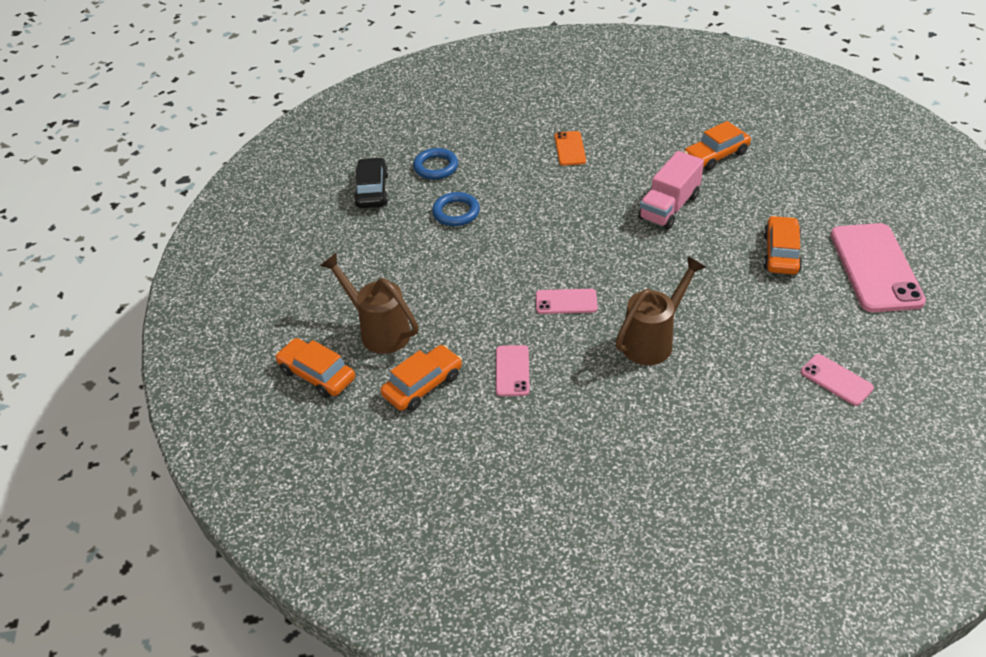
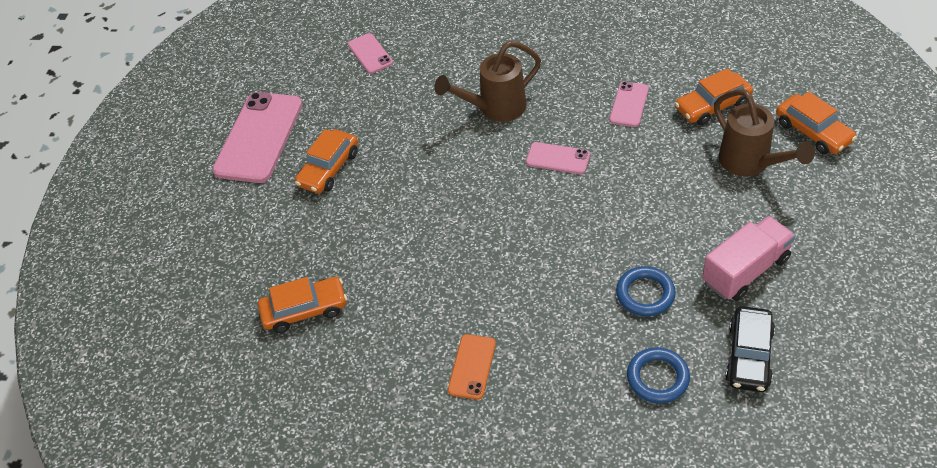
camera: 160 degrees left, 5 degrees up
(669, 207) = (402, 247): pink truck -> pink truck (745, 270)

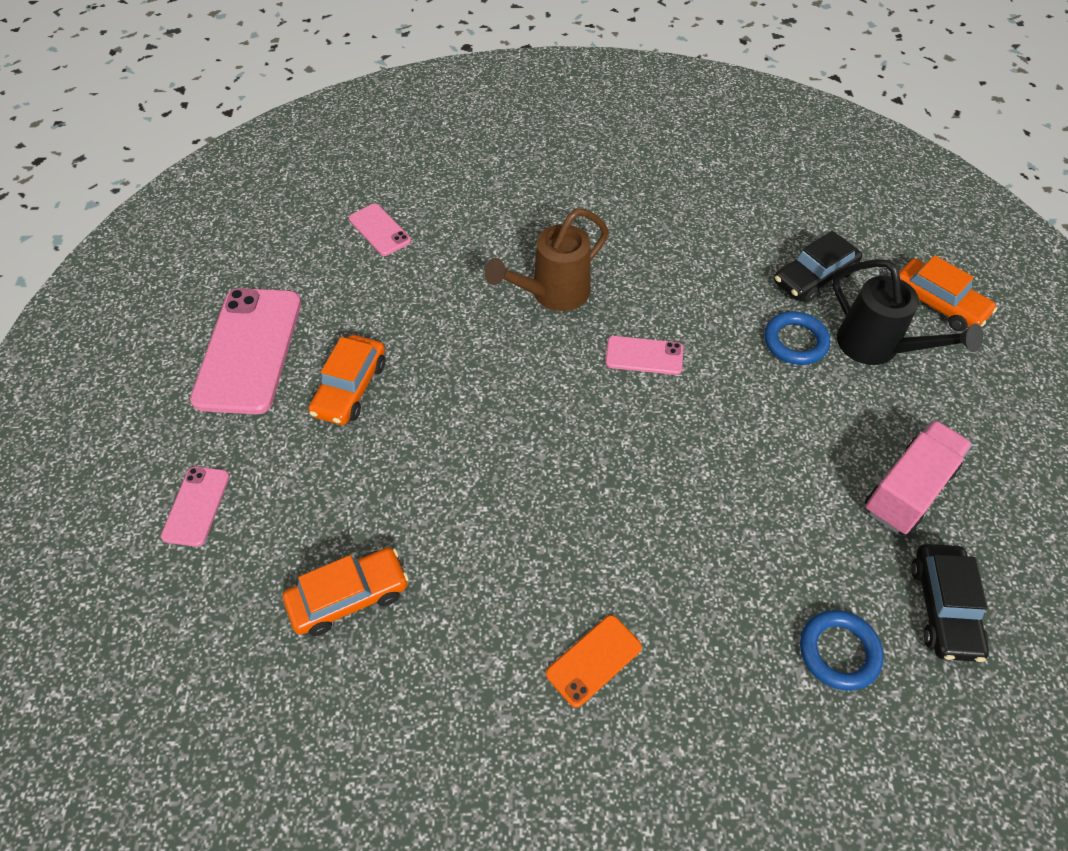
camera: 15 degrees left, 5 degrees up
(472, 367) = (593, 660): orange phone -> orange phone turned 45 degrees clockwise
(629, 104) = (715, 280): pink phone -> pink phone (196, 506)
(645, 294) = (794, 533): blue ring -> blue ring (795, 341)
(712, 106) = (814, 277): orange car -> black car
(751, 164) = (877, 348): brown watering can -> black watering can

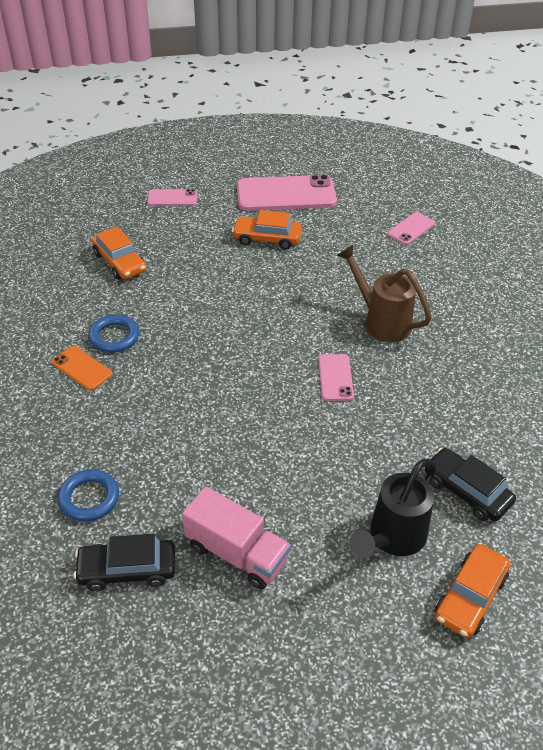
camera: 80 degrees right, 10 degrees down
(795, 341) = (380, 475): blue ring -> blue ring (114, 337)

